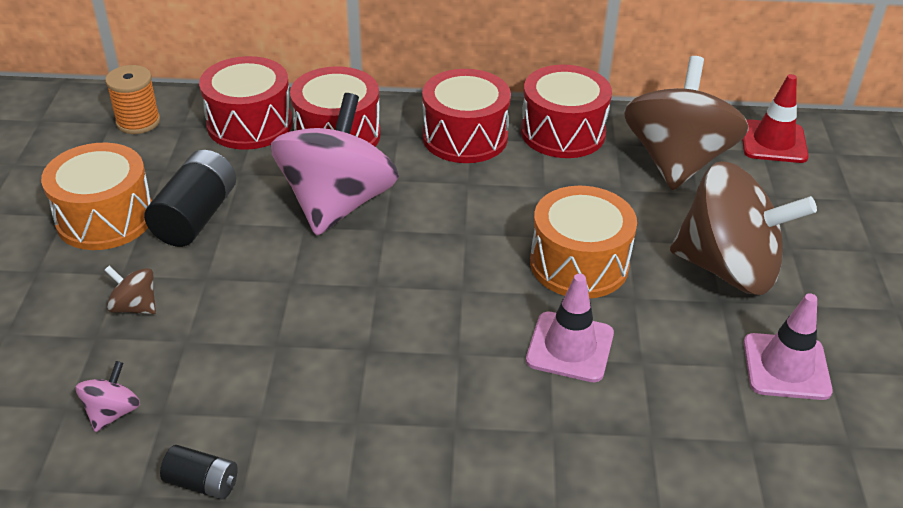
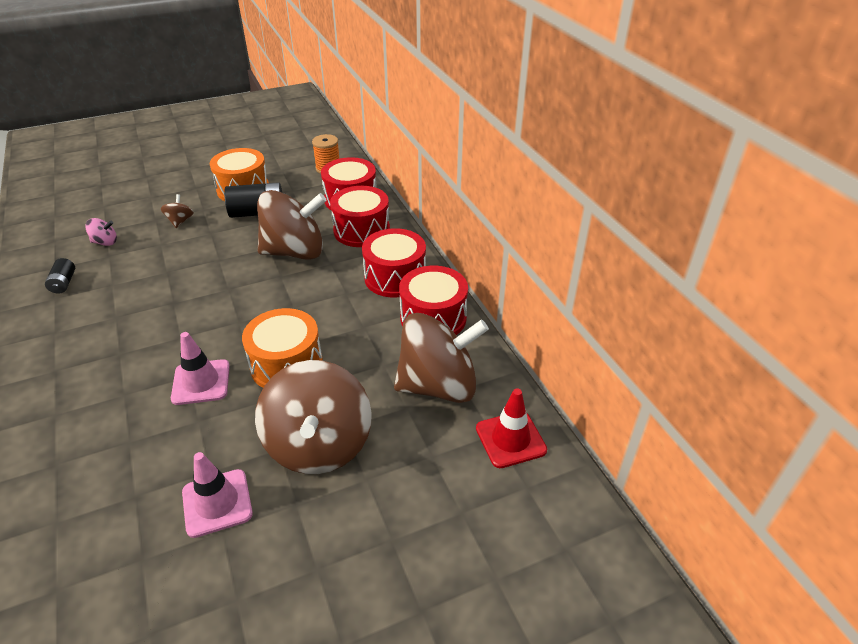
camera: 65 degrees right, 0 degrees up
(337, 204) = (295, 252): pink spinning top -> brown spinning top

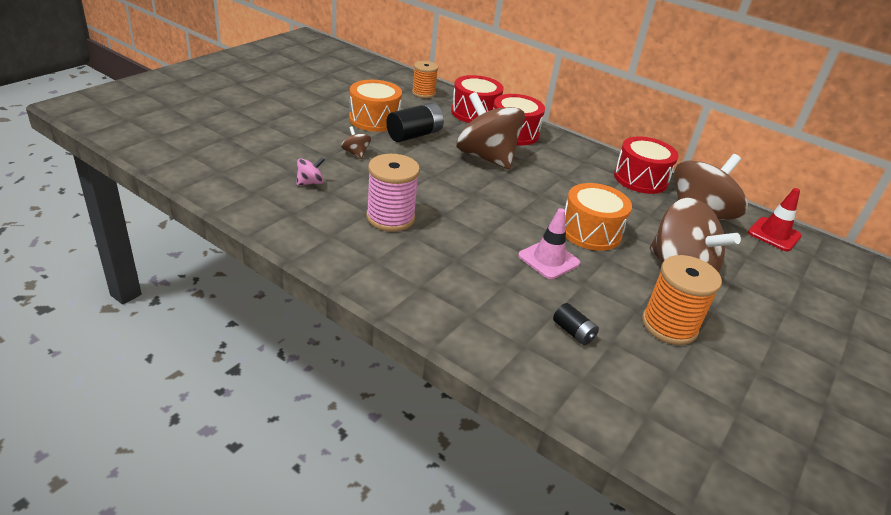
camera: 35 degrees left, 5 degrees down
(63, 283) = (322, 222): black battery -> black battery (573, 332)
(122, 294) = (390, 218): none -> pink spool
(217, 503) = (669, 325): pink traffic cone -> orange spool
(295, 252) = (486, 157): brown spinning top -> brown spinning top turned 90 degrees counterclockwise
(395, 277) = (581, 159): red drum -> none

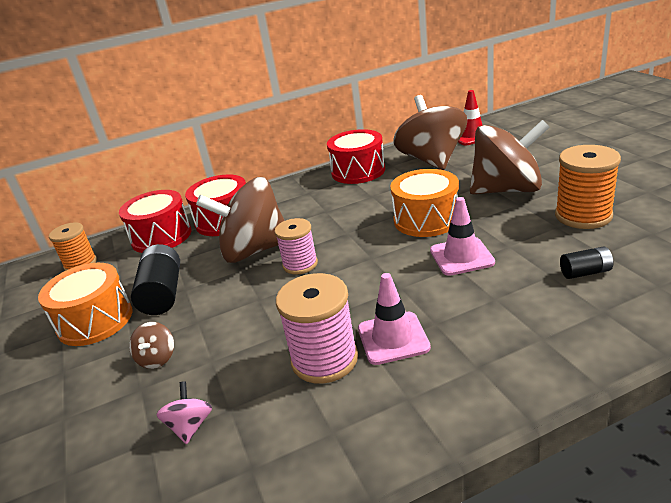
camera: 50 degrees left, 5 degrees down
(355, 153) = (157, 358): brown spinning top -> brown spinning top turned 90 degrees counterclockwise
(428, 242) = (393, 338): none -> pink traffic cone
(484, 182) = (300, 264): none -> pink spool

